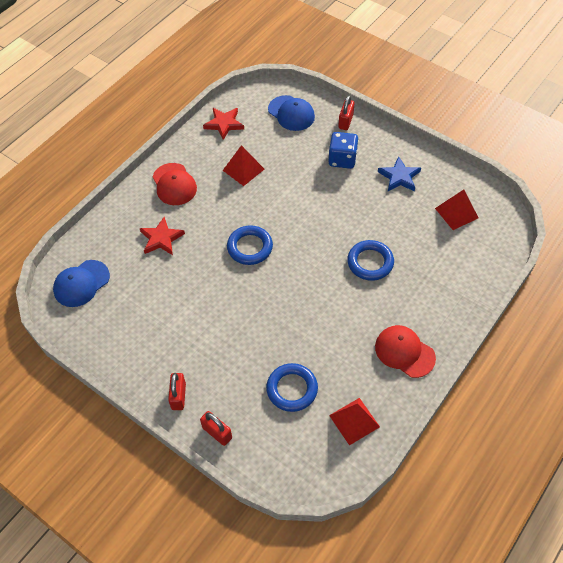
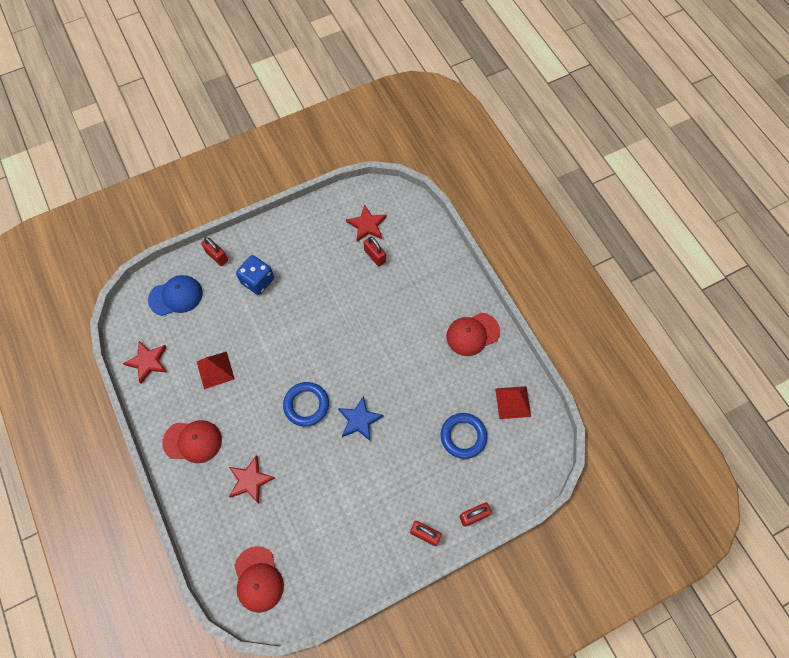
camera: 65 degrees left, 10 degrees up
(81, 283) = (258, 579): blue cap -> red cap
(370, 262) = (377, 315): blue ring -> none
(399, 177) = (305, 247): blue star -> blue star (359, 420)
(429, 233) = (375, 256): none -> red padlock
(456, 213) = (367, 225): red pyramid -> red star

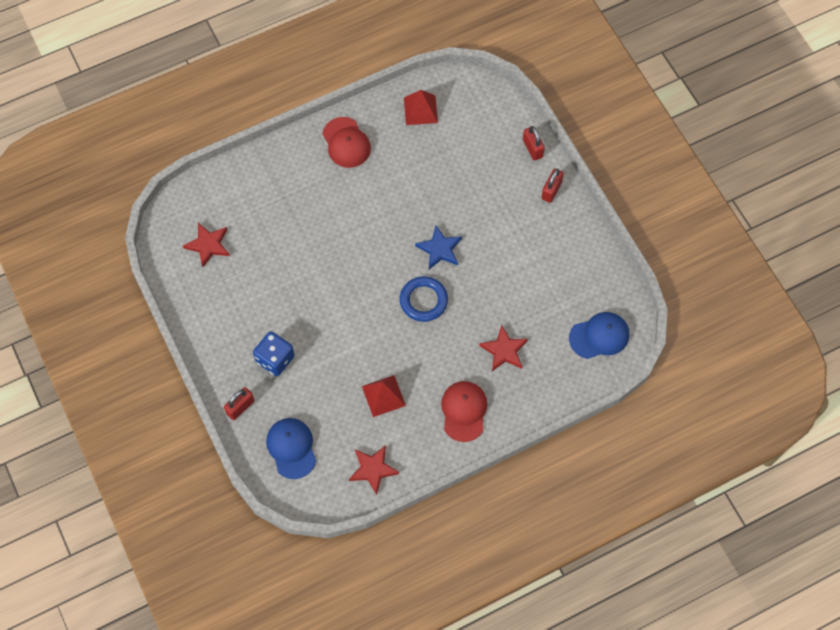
camera: 90 degrees left, 0 degrees up
(258, 579) = (599, 336): red cap -> blue cap
(375, 256) = (249, 236): red padlock -> none
(463, 436) = (456, 155): blue ring -> none

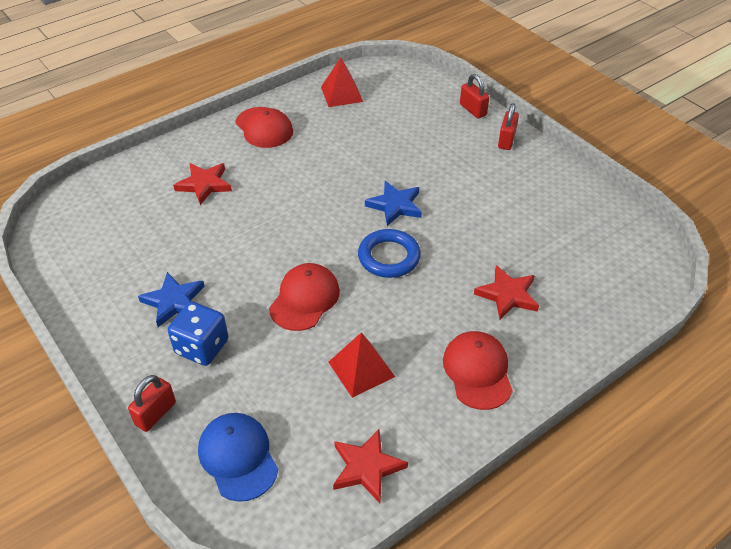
camera: 10 degrees left, 20 degrees down
(208, 245) = (103, 237): red star -> red star (204, 185)
(258, 316) = (174, 301): none -> blue star
(353, 329) = (304, 299): none -> red cap
(599, 336) = (620, 264): blue cap -> none

